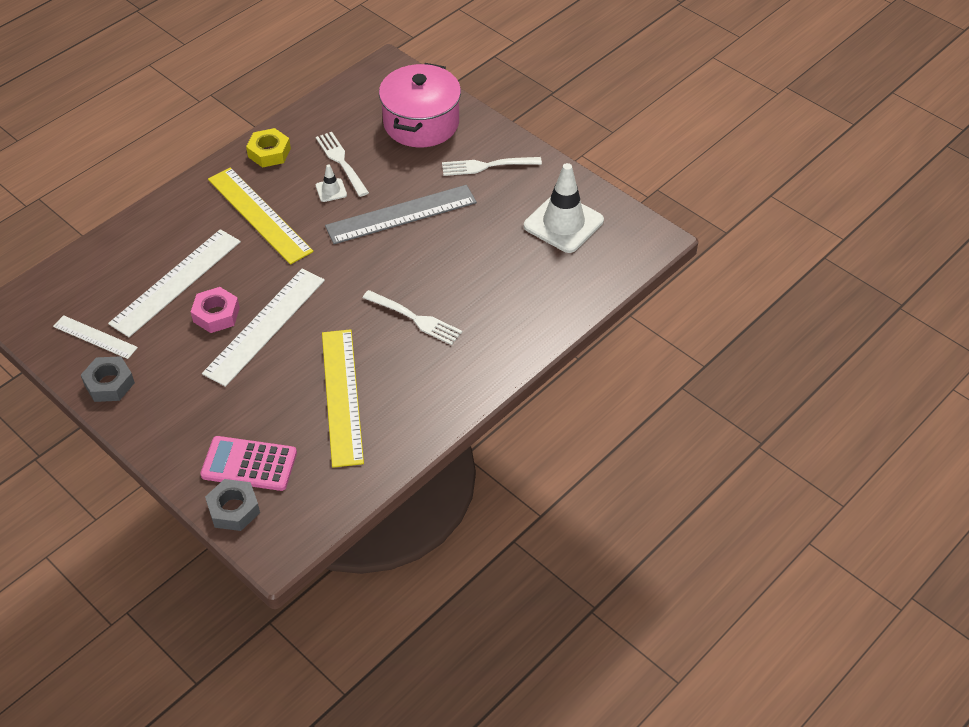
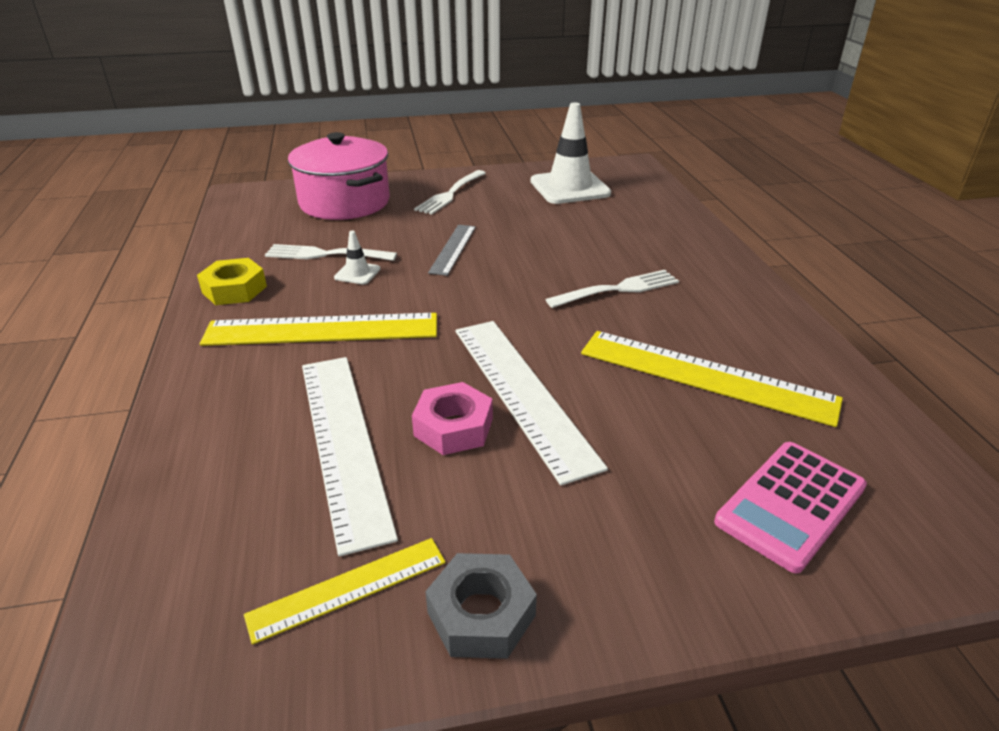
camera: 55 degrees left, 15 degrees down
(95, 337) = (348, 588): white ruler -> yellow ruler
(233, 509) = (888, 559): grey nut -> none
(401, 214) = (453, 249): grey ruler -> grey ruler, size x0.56

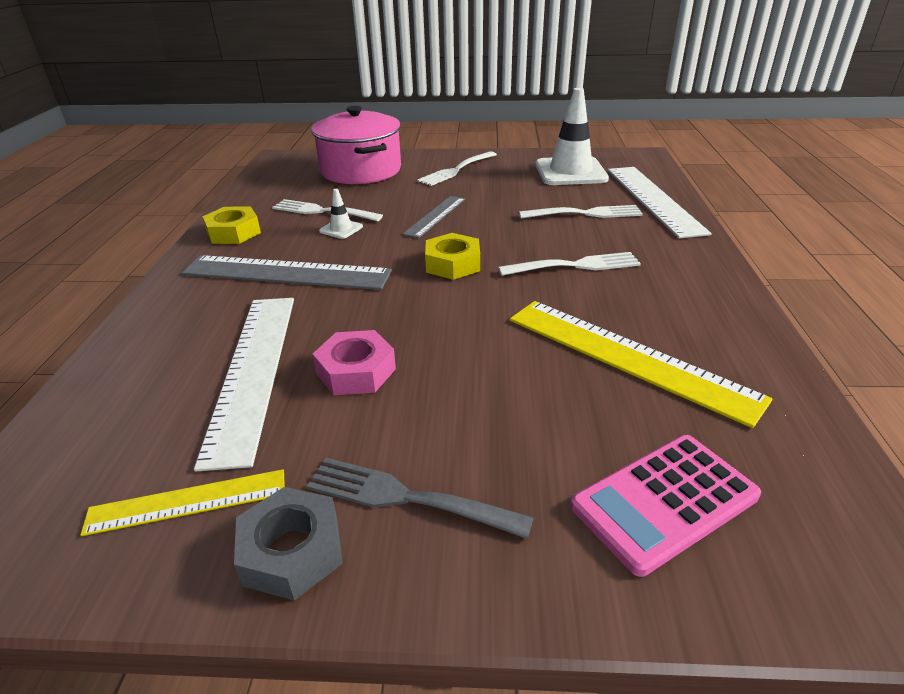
camera: 15 degrees right, 0 degrees up
(322, 330) = (286, 273): yellow ruler -> grey ruler
(497, 300) = (453, 264): none -> yellow nut
(522, 392) = (435, 349): white ruler -> white ruler (653, 199)
(568, 543) = (409, 498): none -> grey fork
(603, 233) = (584, 214): none -> white fork

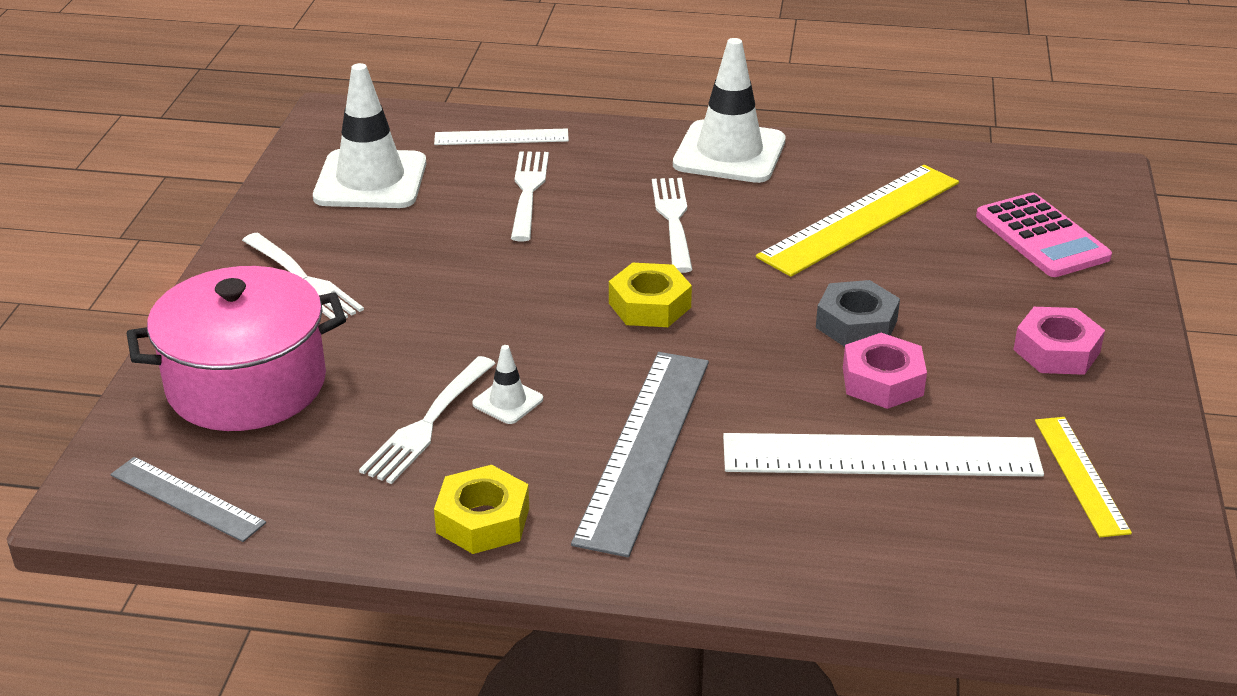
camera: 85 degrees left, 0 degrees up
(292, 551) = (1121, 410): grey nut -> grey nut (856, 324)
(409, 498) = (1056, 351): grey fork -> pink nut
(435, 216) = (491, 311): grey ruler -> grey ruler (187, 499)
(653, 199) = (501, 137): white ruler -> white ruler, size x0.56
(703, 284) = (729, 153): none -> white traffic cone

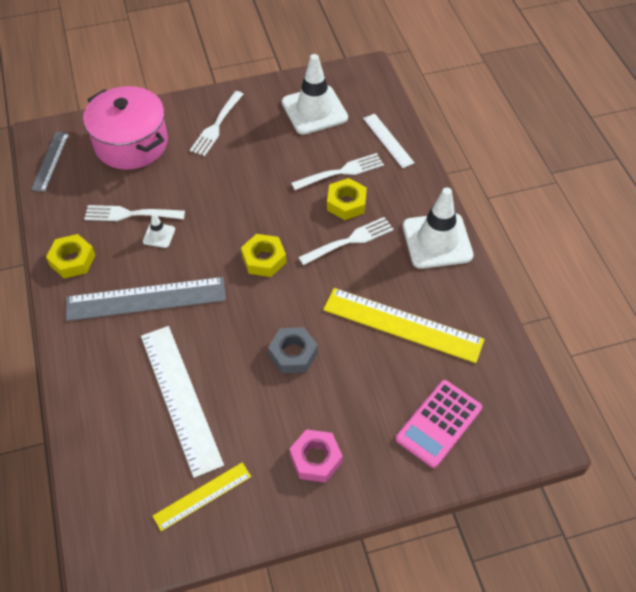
camera: 65 degrees right, 20 degrees up
(596, 204) = (346, 203): none -> yellow nut
(882, 381) = (245, 381): pink nut -> none

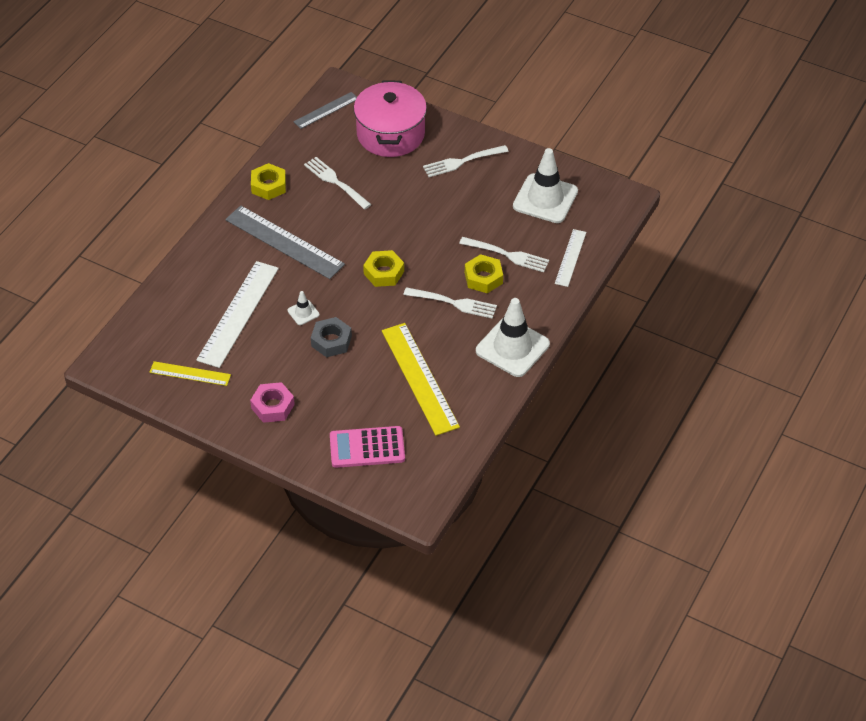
camera: 45 degrees right, 5 degrees down
(159, 235) = (337, 208): white traffic cone -> white traffic cone (303, 312)

